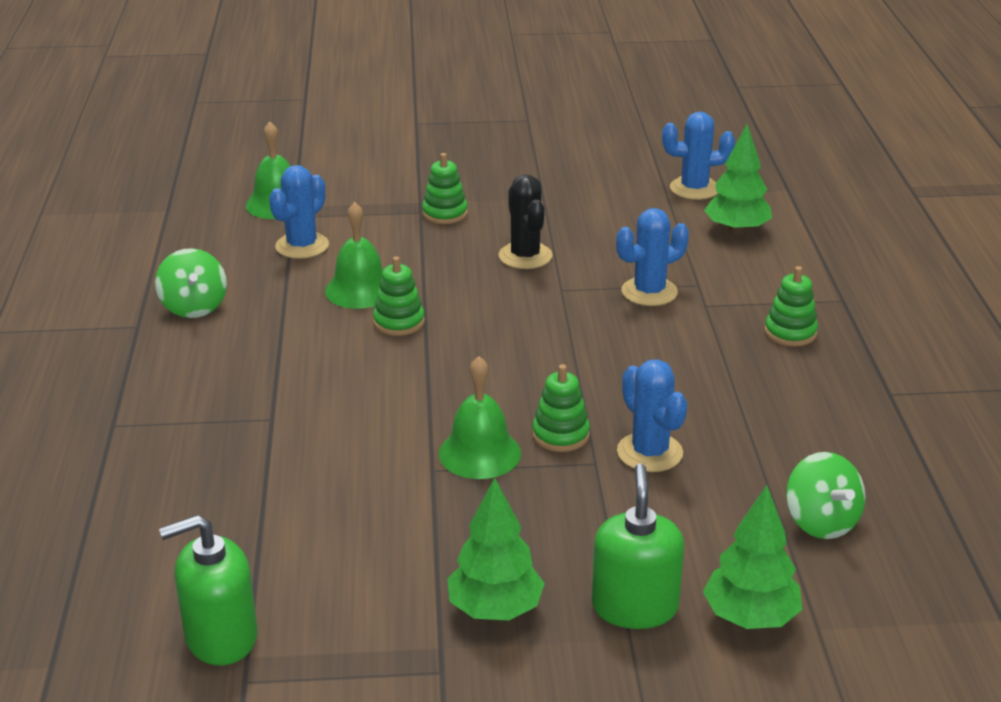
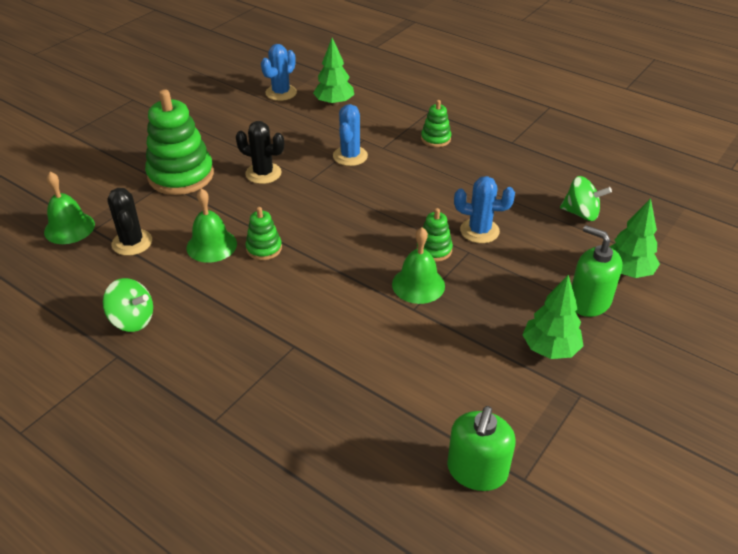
camera: 50 degrees left, 10 degrees up
(302, 246) = (132, 243): blue cactus -> black cactus
(445, 213) = (181, 175): green stacking toy -> green stacking toy, size x2.05

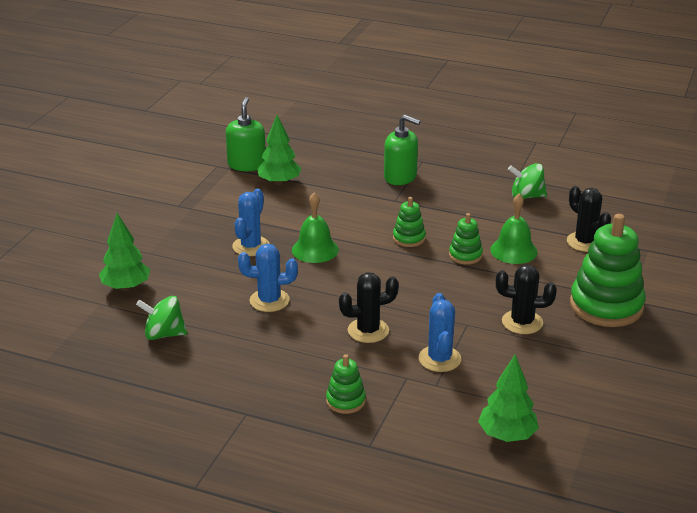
camera: 165 degrees right, 10 degrees down
(69, 228) = (654, 244): green bell -> none
(281, 93) = (593, 441): blue cactus -> blue cactus (251, 246)
(397, 187) = (368, 331): none -> black cactus
(434, 250) = (309, 277): green stacking toy -> green stacking toy (409, 238)
(550, 349) = (200, 225): green tree -> green tree (279, 182)
(589, 301) = (165, 259): green soap dispenser -> green soap dispenser (400, 177)

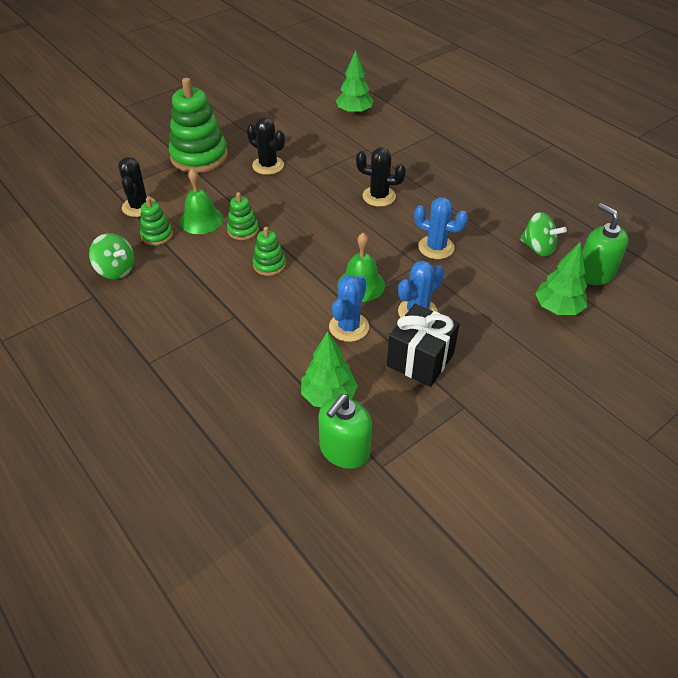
camera: 150 degrees left, 15 degrees up
(227, 219) = (420, 360): none -> black gift
(345, 401) = (432, 158): green stacking toy -> green stacking toy (157, 235)
(400, 177) = (196, 347): green soap dispenser -> green soap dispenser (595, 273)
(439, 359) = (349, 162): blue cactus -> blue cactus (349, 327)

